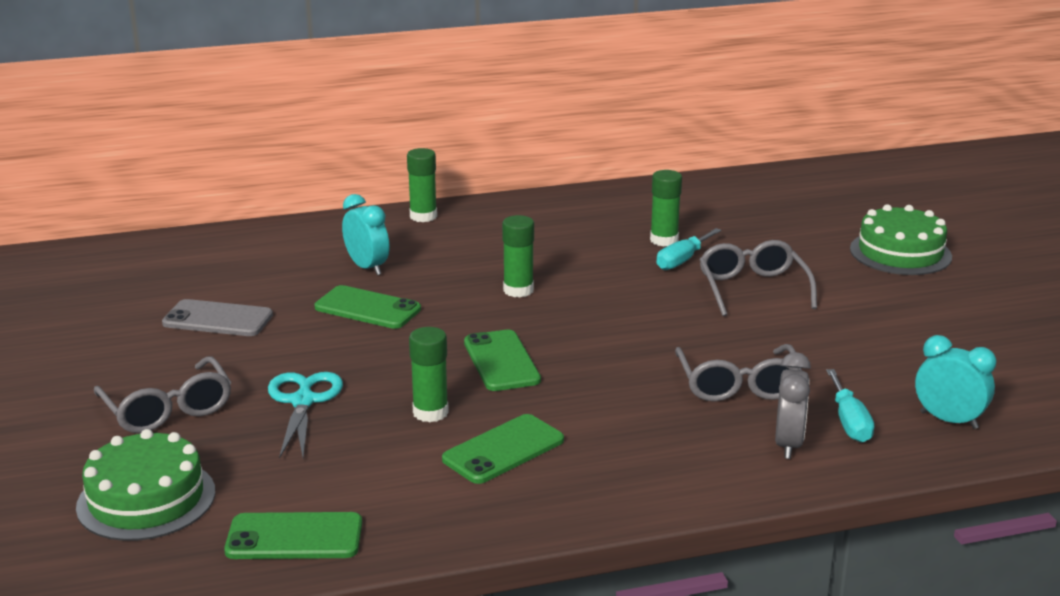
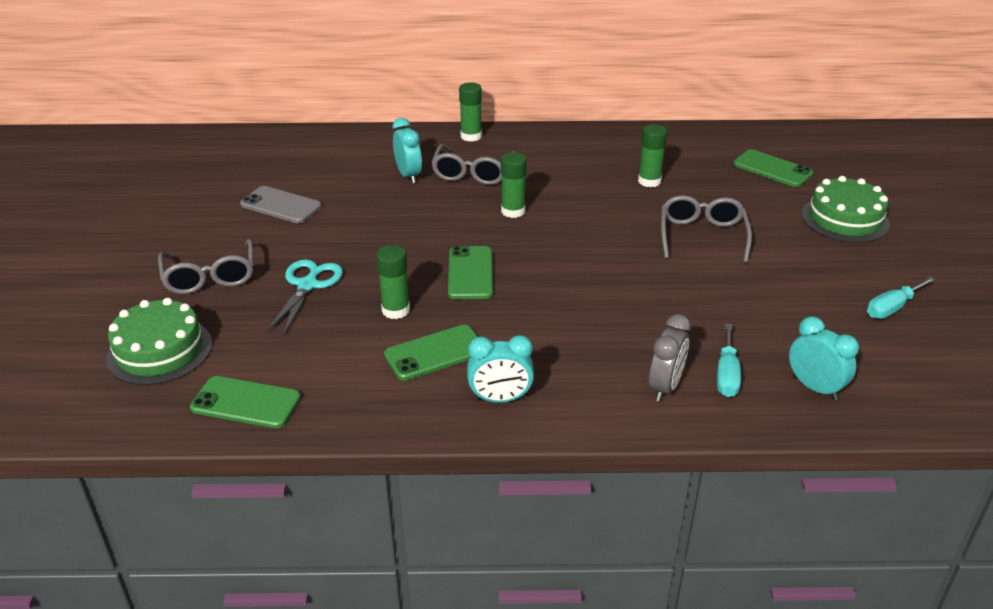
camera: 15 degrees right, 10 degrees up
(367, 308) = (392, 211): green phone -> green phone (772, 169)
(606, 484) = (500, 399): none -> turquoise clock
(682, 260) = (656, 202): turquoise screwdriver -> turquoise screwdriver (892, 308)
(738, 385) = (648, 324): grey glasses -> grey glasses (473, 173)

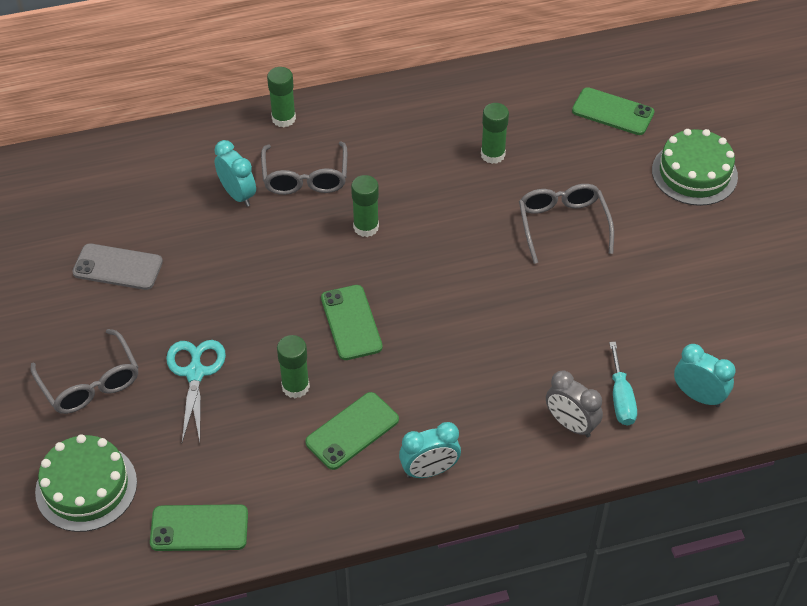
camera: 15 degrees left, 15 degrees up
(665, 387) = (570, 424): grey clock -> grey clock turned 120 degrees clockwise
(892, 308) = (752, 285): turquoise screwdriver -> none

